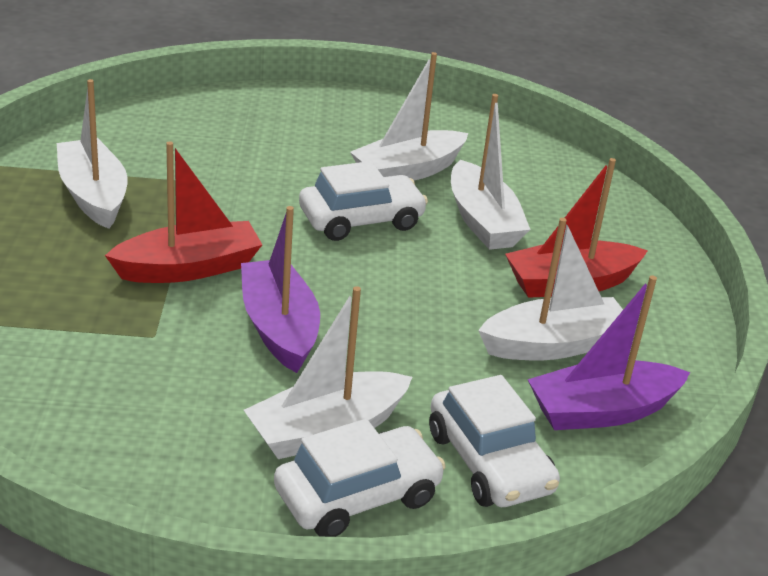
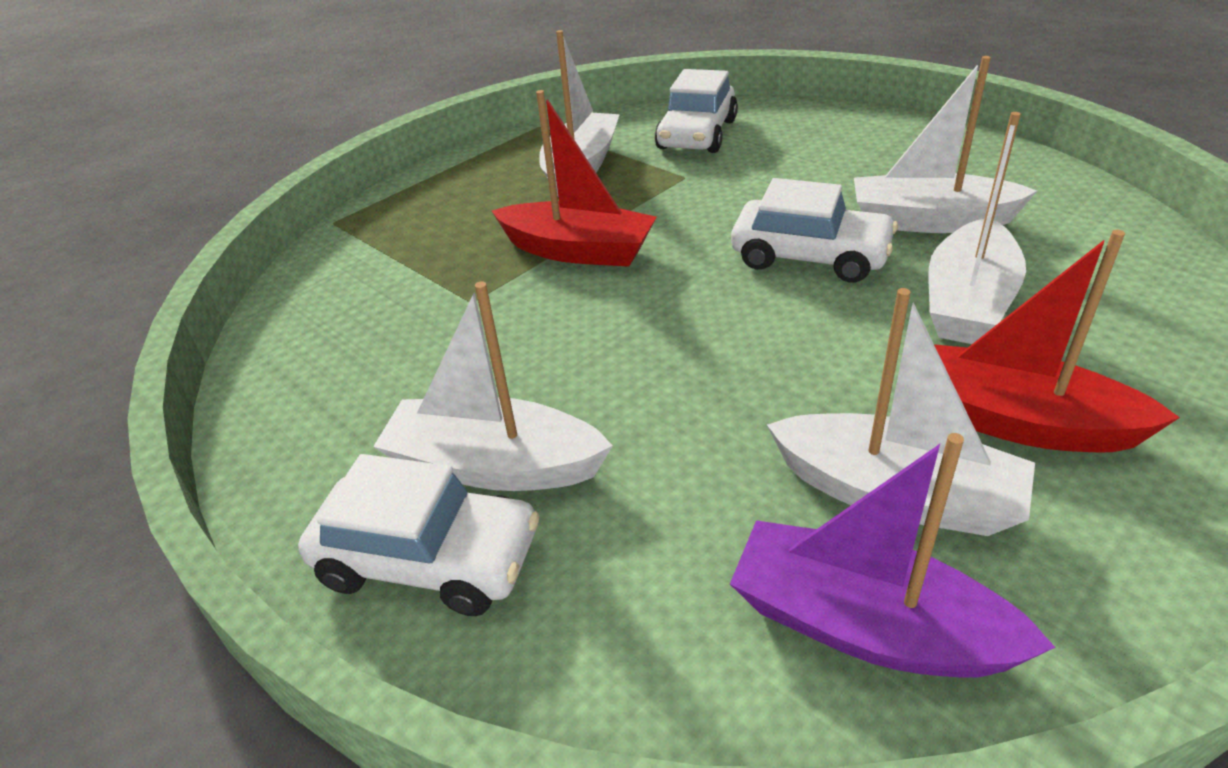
camera: 50 degrees right, 5 degrees up
(279, 328) = (586, 337): purple boat -> none
(489, 462) = (621, 608): white car -> white car (697, 135)

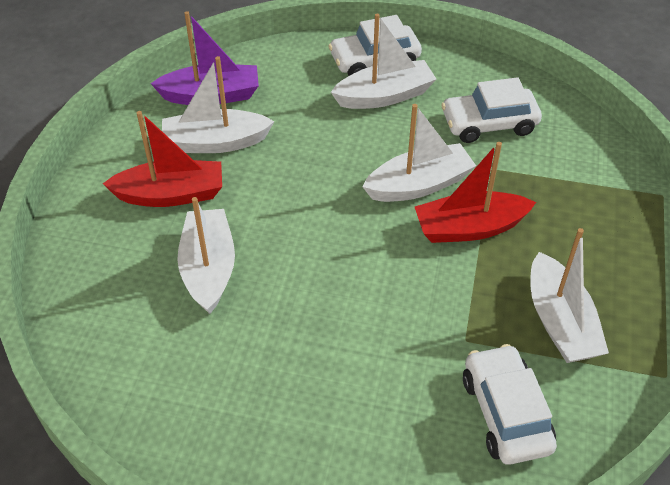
camera: 145 degrees right, 10 degrees up
(810, 256) = (318, 276): white car -> white car (489, 124)
(930, 221) = (252, 346): white boat -> white boat (419, 185)

